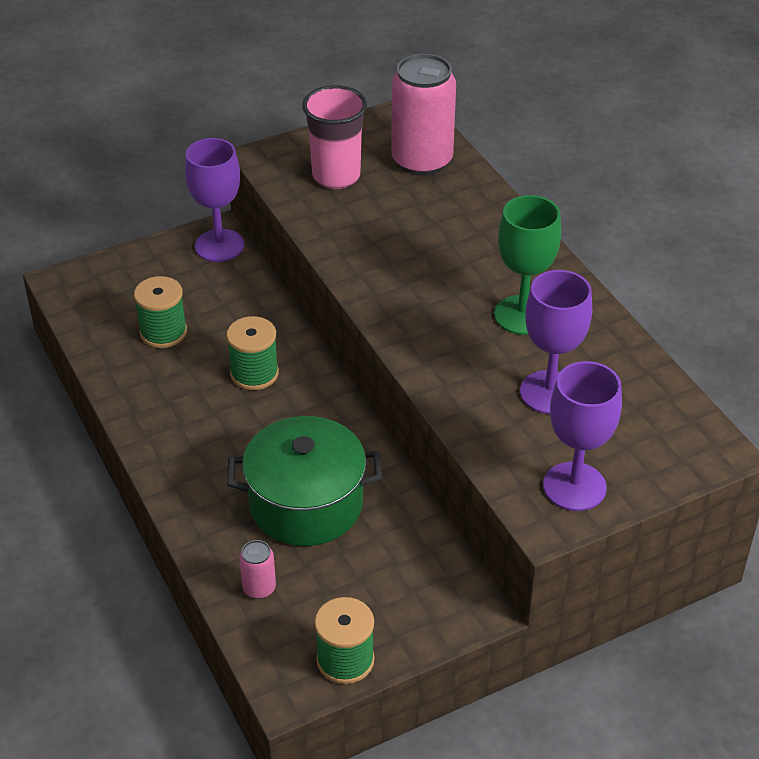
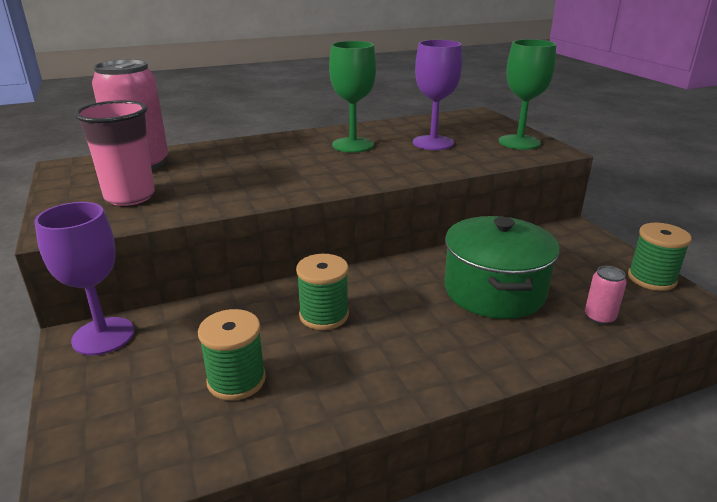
camera: 85 degrees left, 15 degrees down
(574, 487) = (519, 142): purple goblet -> green goblet

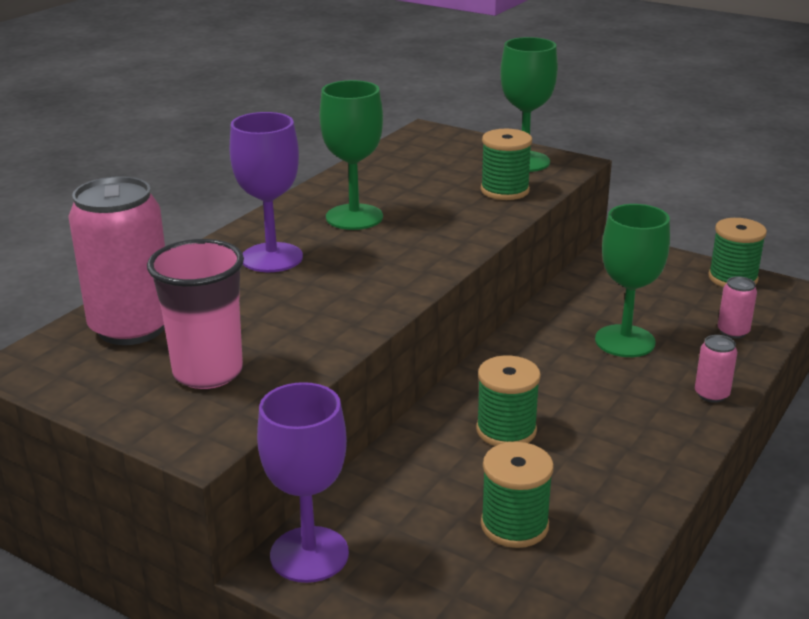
camera: 35 degrees left, 0 degrees up
(433, 143) = (438, 188): purple goblet -> purple goblet (272, 258)
(476, 154) = (504, 190): none -> green spool
(494, 291) = (625, 341): green pot -> green goblet
(516, 356) = (711, 394): none -> pink can

